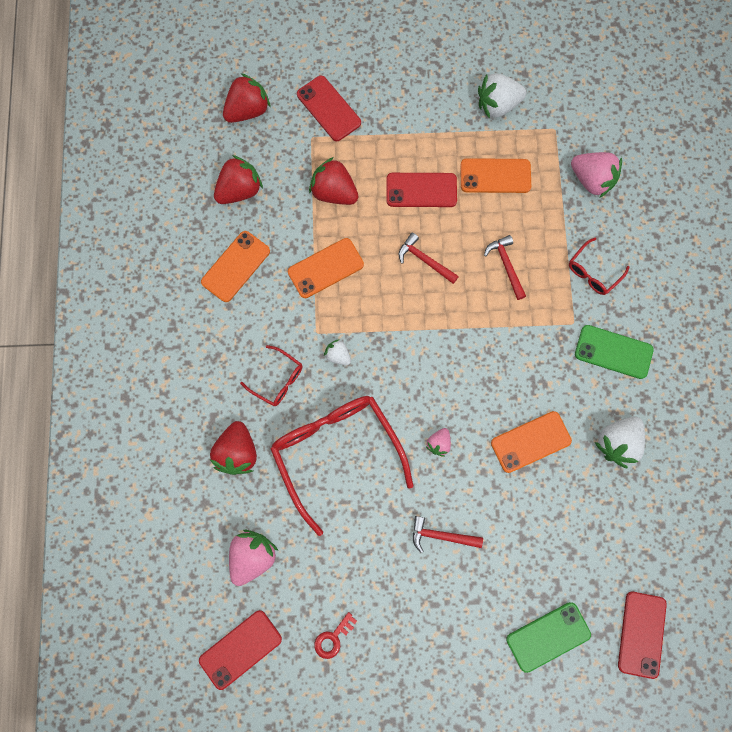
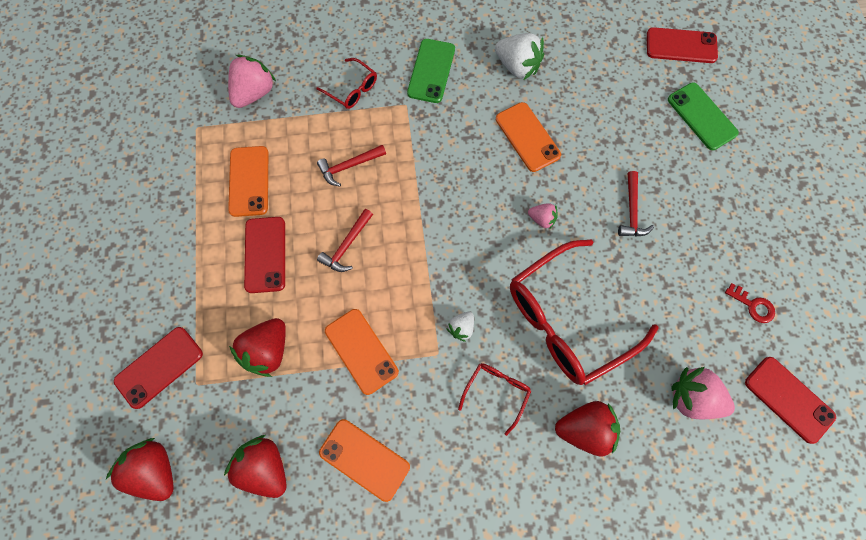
camera: 95 degrees left, 5 degrees down
(497, 105) = (165, 183): white strawberry -> none

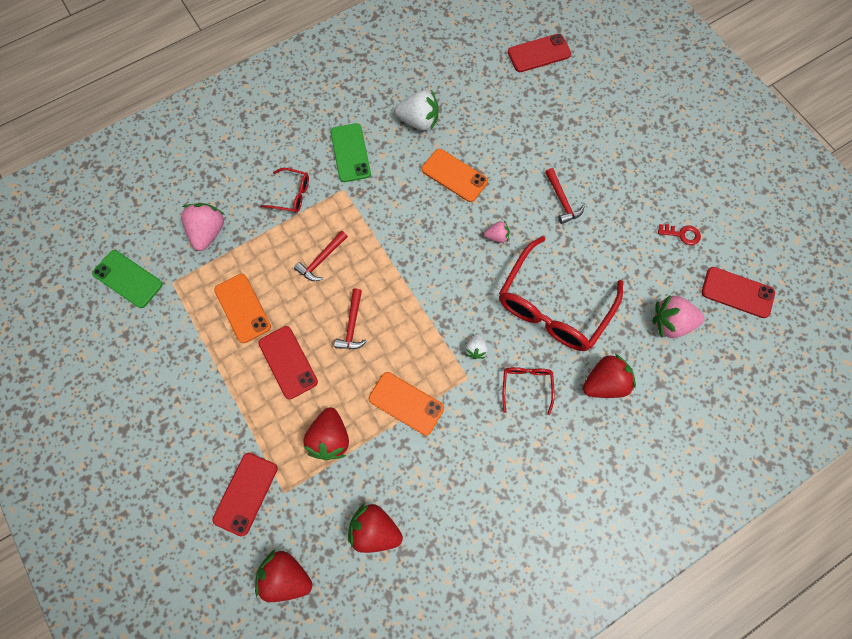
camera: 25 degrees left, 0 degrees up
(364, 459) = (450, 485): orange phone -> none
(701, 116) = (580, 104): green phone -> green phone (128, 279)

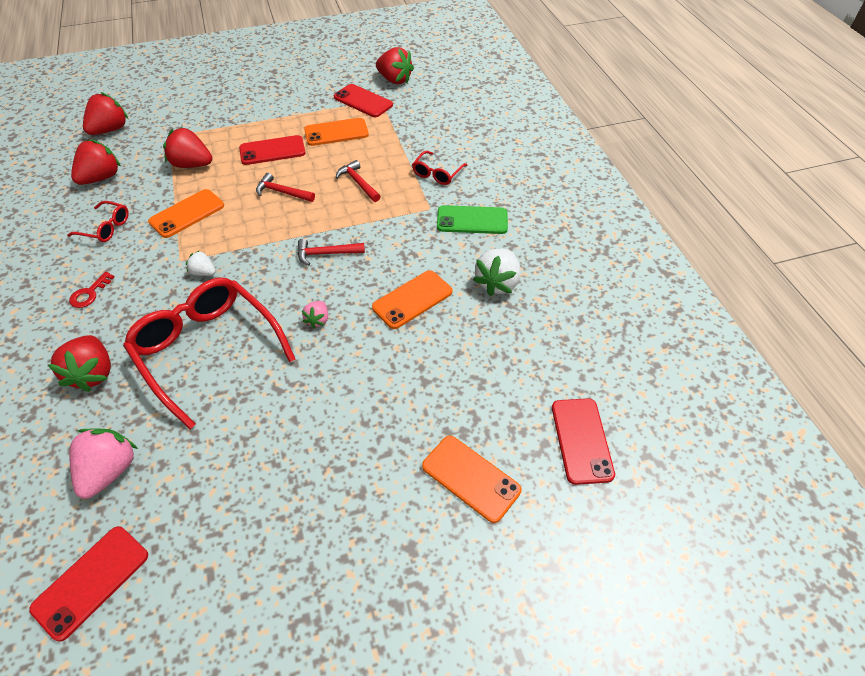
camera: 105 degrees right, 20 degrees down
(128, 279) = (394, 80): green phone -> red strawberry
(208, 232) = (419, 122): pink strawberry -> none
(245, 493) = (184, 118): red phone -> red phone (363, 101)
(526, 386) = (140, 303): red glasses -> red glasses (105, 228)
(562, 200) = (335, 399): red hammer -> red hammer (326, 254)
(588, 107) = (471, 478): none -> orange phone
(682, 234) = (216, 537): red key -> red key (89, 293)

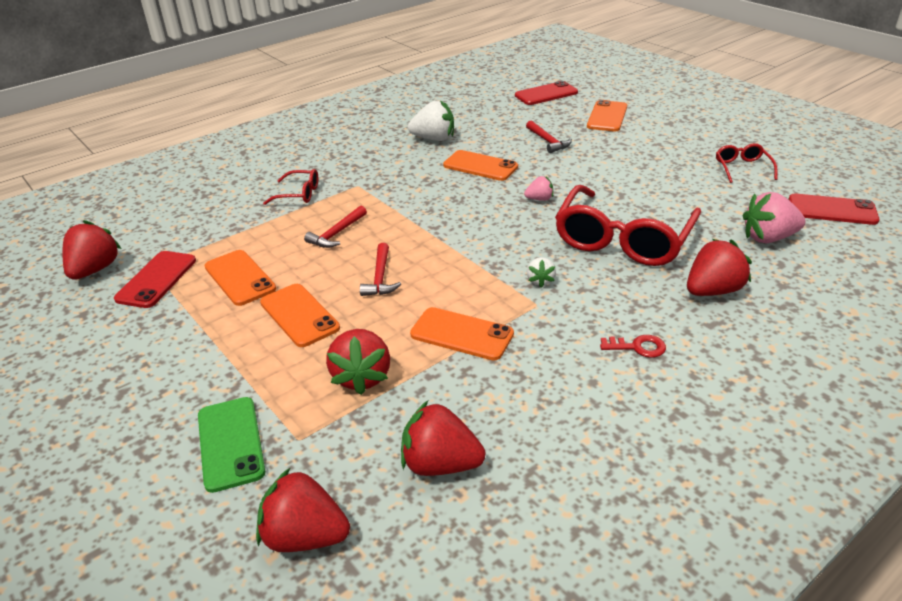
camera: 110 degrees left, 15 degrees down
(105, 228) = (535, 395): red glasses -> red glasses (742, 168)
(272, 151) = (299, 315): red phone -> orange phone
(326, 254) = (458, 219): red hammer -> red hammer (548, 141)
(472, 220) = (363, 163): green phone -> green phone (230, 443)

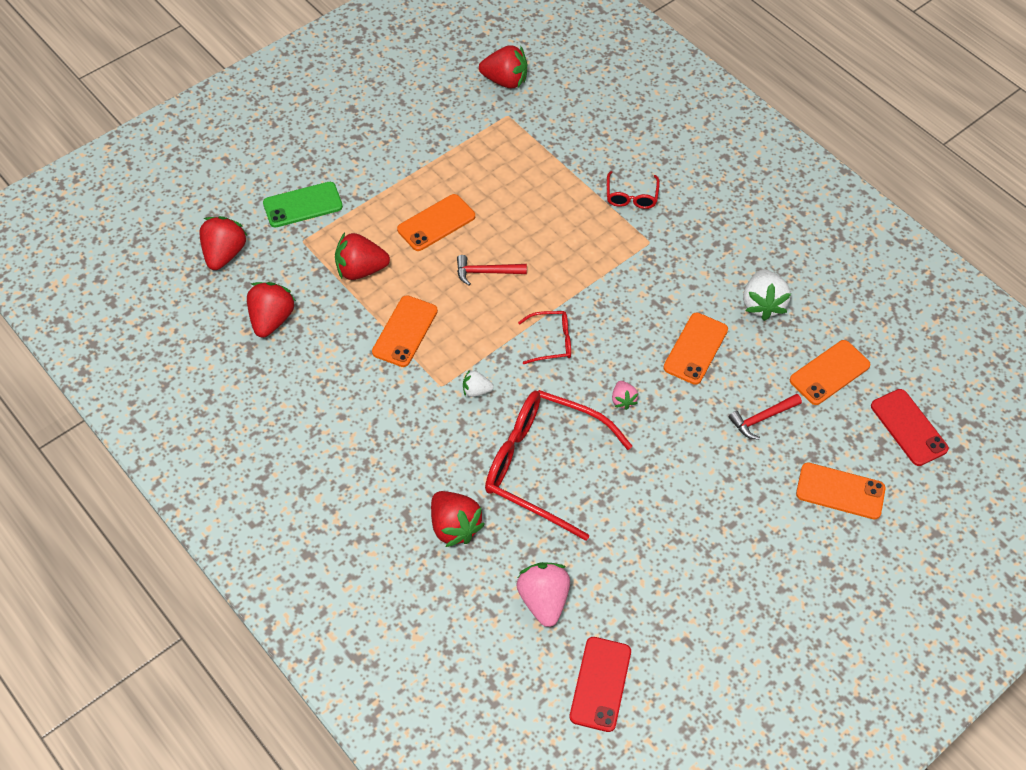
camera: 85 degrees right, 20 degrees up
(156, 279) = (489, 123): red phone -> none
(240, 278) = (489, 176): orange phone -> orange phone (829, 373)
(337, 233) = (558, 234): red hammer -> none
(638, 347) = (379, 453): red key -> none
(742, 168) = (699, 617): red glasses -> red glasses (551, 341)

